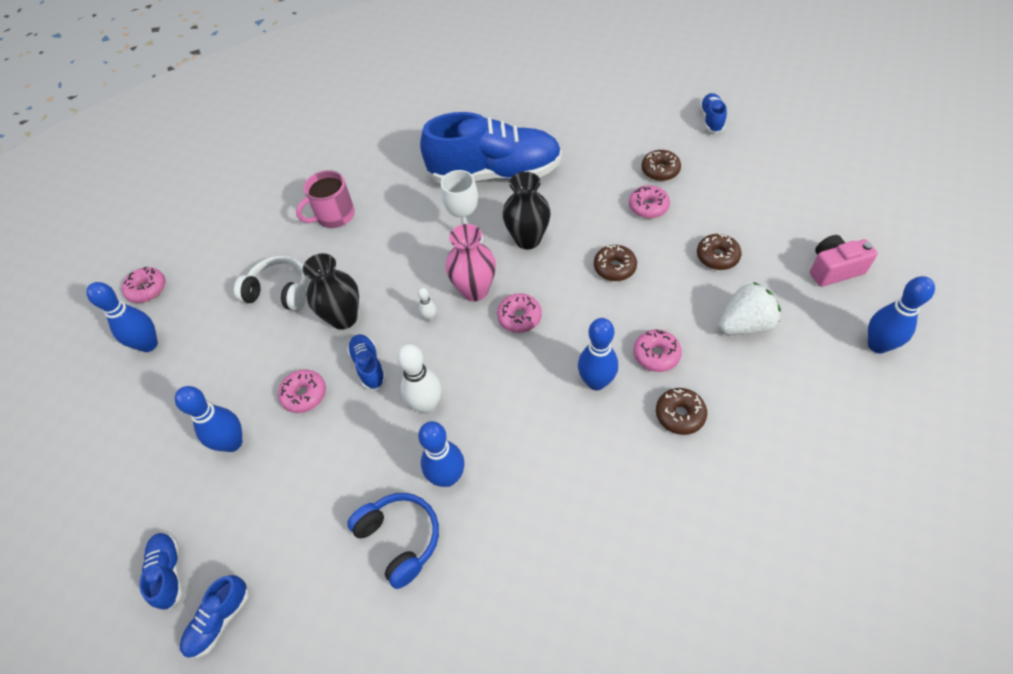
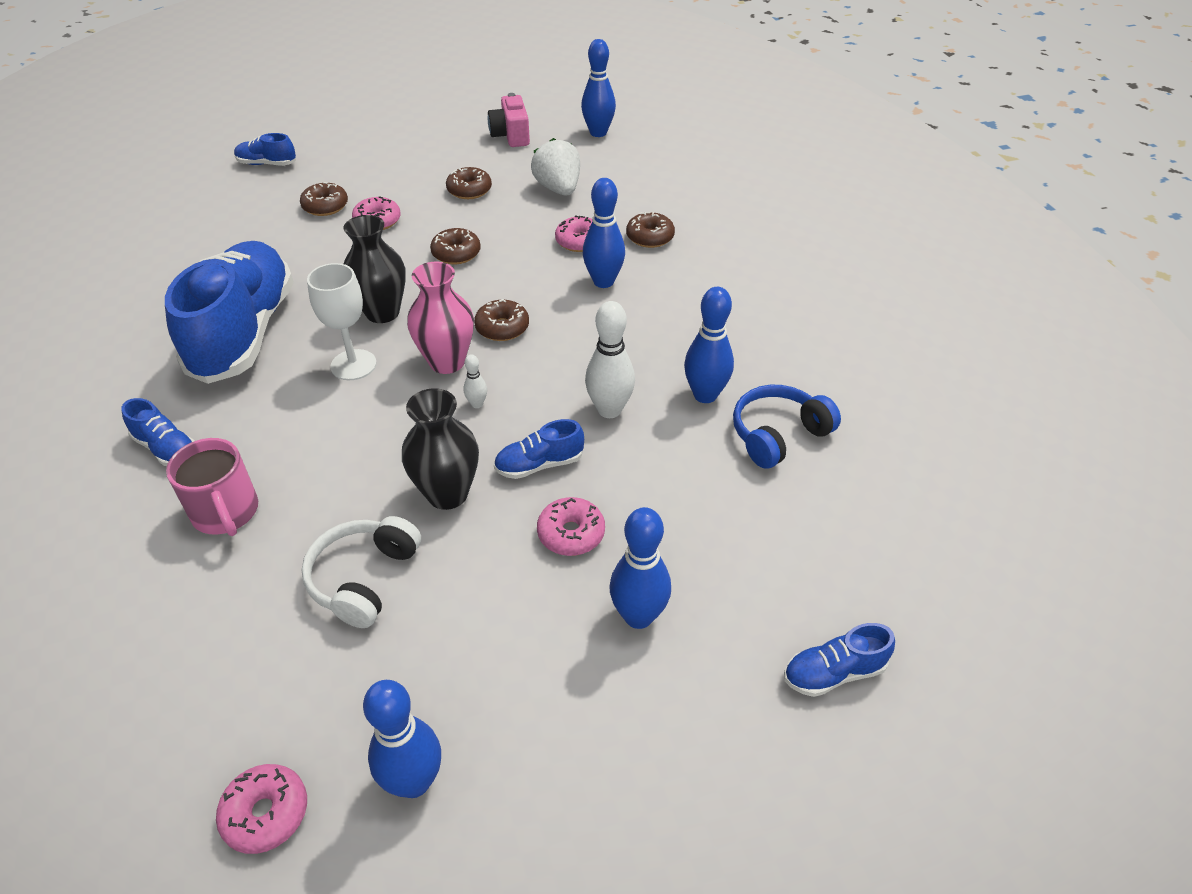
camera: 90 degrees left, 10 degrees down
(219, 620) = (887, 602): blue shoe -> blue shoe (167, 449)
(519, 317) = (502, 328): pink donut -> brown donut

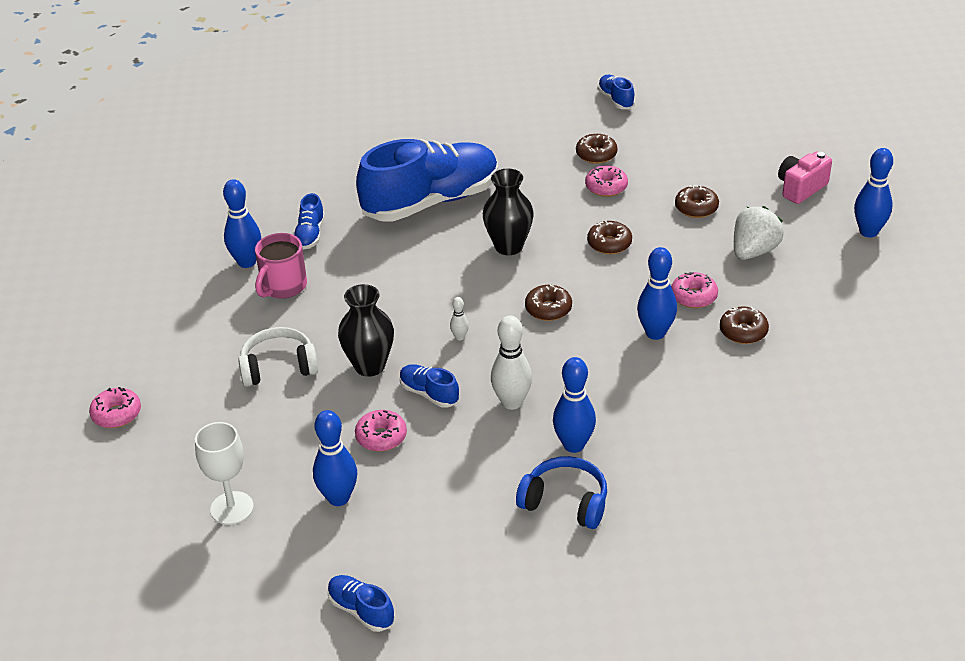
camera: 60 degrees right, 5 degrees down
(353, 365) = (445, 263): white goblet -> white goblet (232, 508)
(414, 781) = (166, 458): blue bowling pin -> blue bowling pin (247, 262)
(447, 362) = (488, 302): pink vase -> none

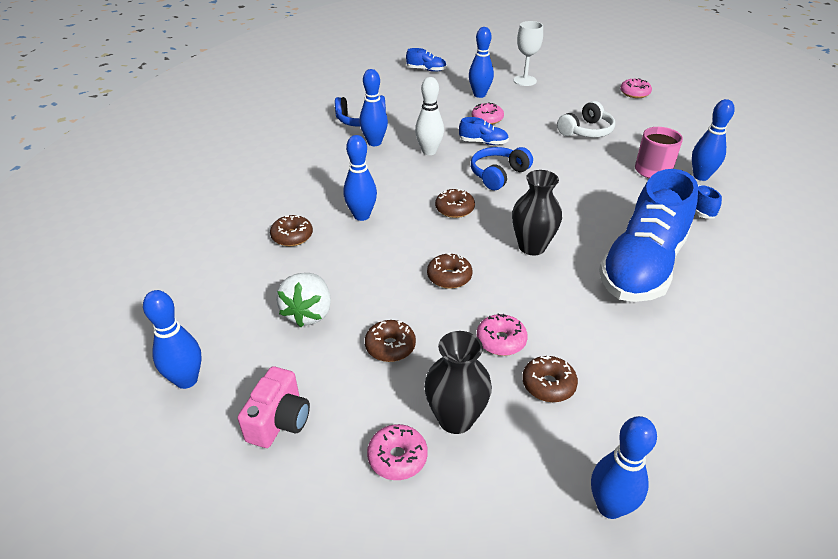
camera: 150 degrees right, 0 degrees up
(369, 366) = (535, 145): black vase -> black vase (455, 419)
(460, 337) = (498, 175): white bowling pin -> blue headphones
(615, 100) = (609, 507): blue shoe -> blue bowling pin
(693, 296) = (346, 252): pink donut -> pink donut (397, 457)

